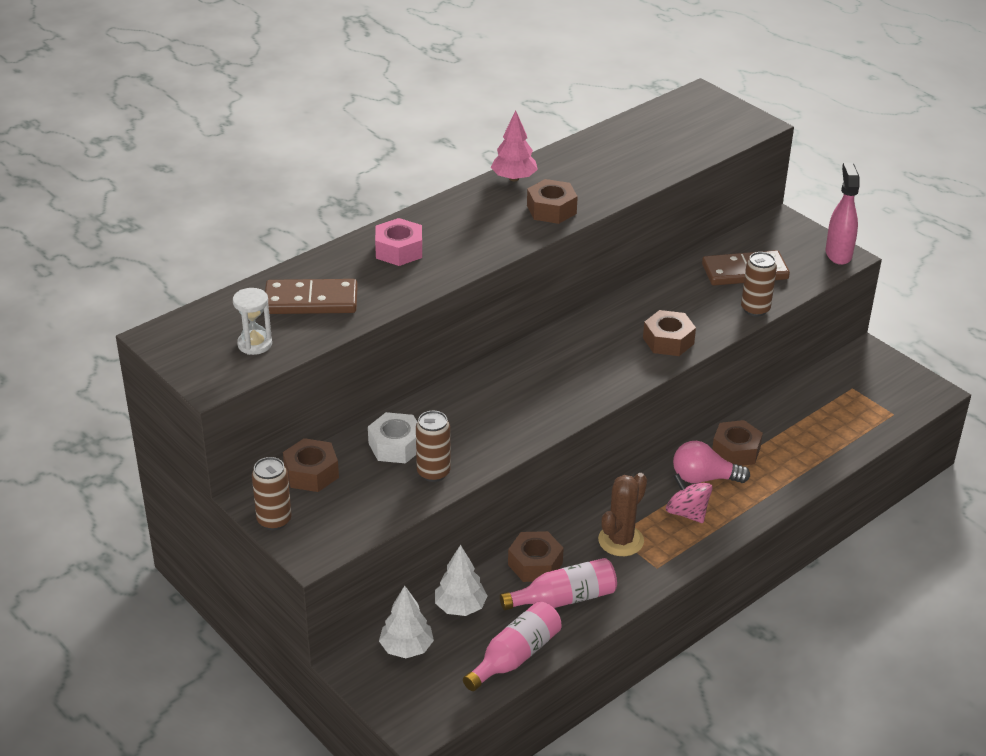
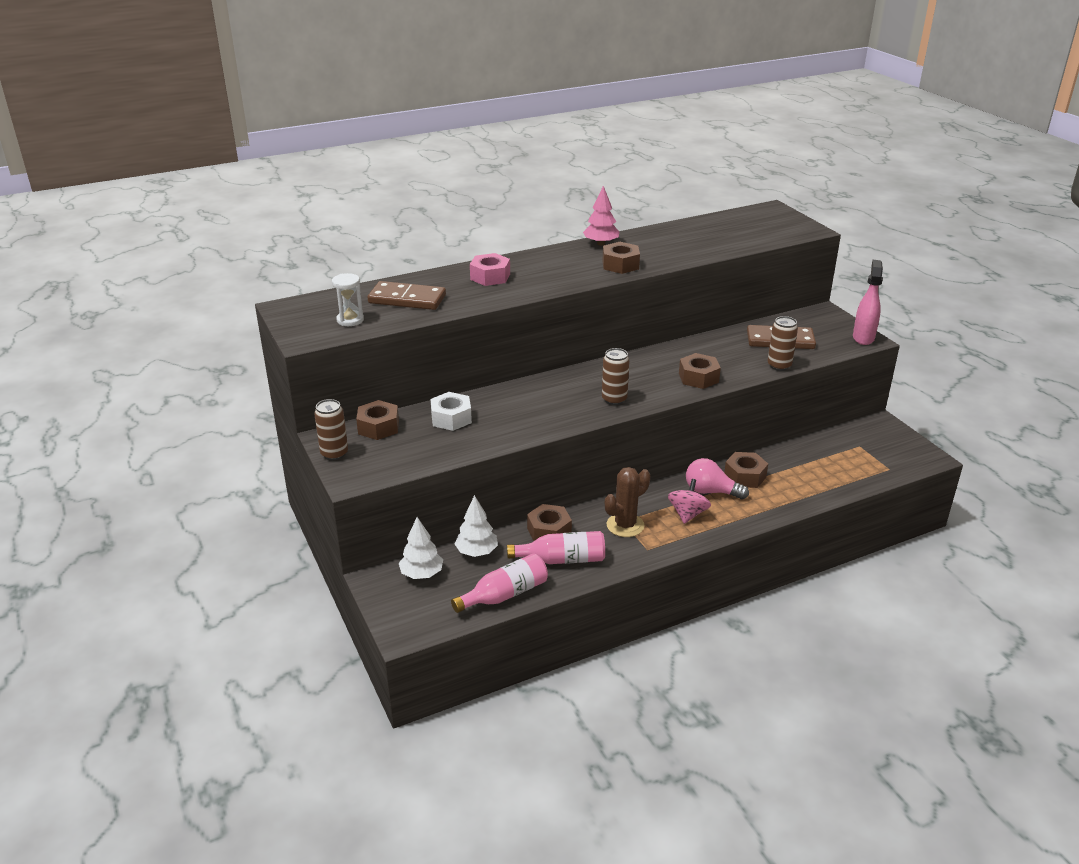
camera: 15 degrees right, 5 degrees down
(433, 472) = (471, 440): brown can -> brown can (614, 399)
(687, 513) = (687, 514): pink spinning top -> pink spinning top turned 45 degrees clockwise

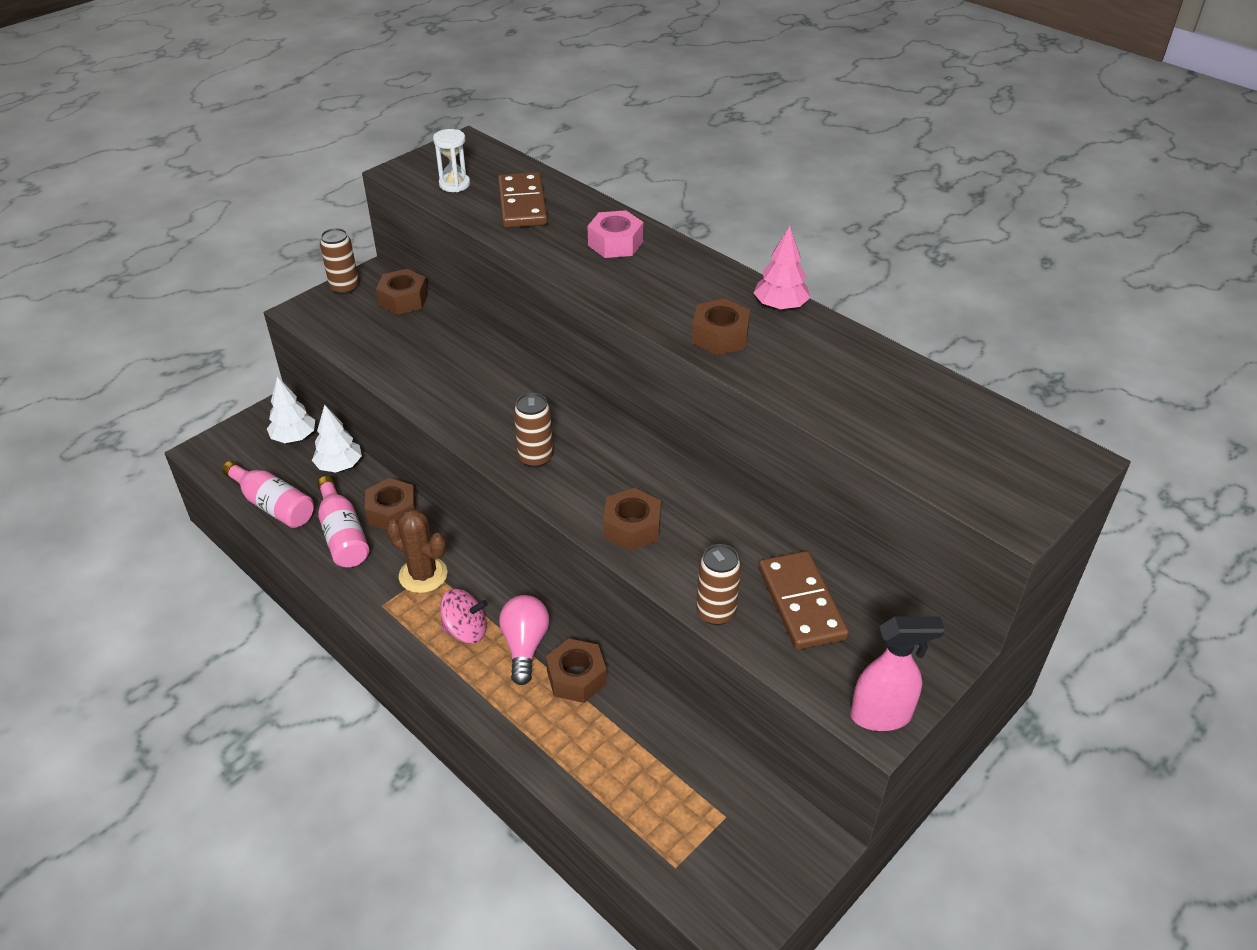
camera: 70 degrees right, 10 degrees up
(451, 418) = (439, 342): white nut -> none

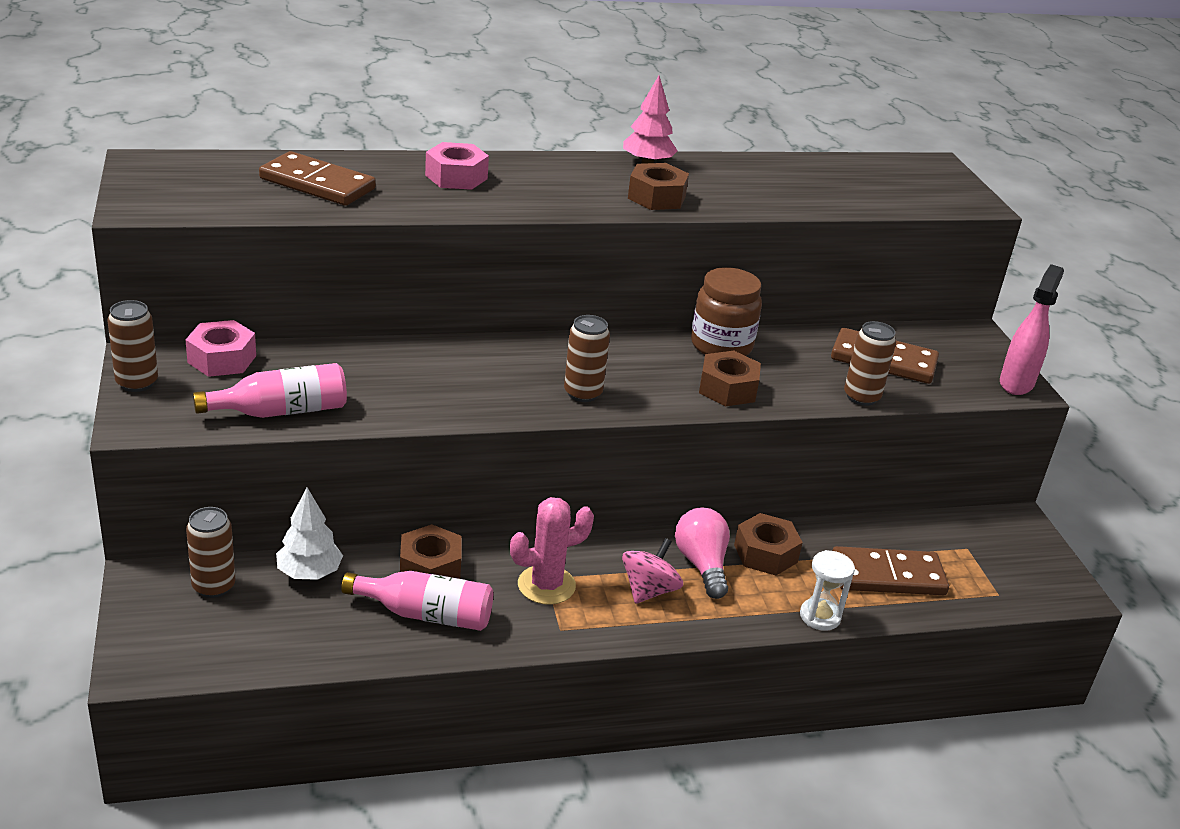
camera: 60 degrees left, 10 degrees down
(273, 505) = (314, 646): pink bottle -> pink bottle (281, 411)
(294, 437) = (213, 586): white tree -> brown can
(403, 299) = (222, 359): brown nut -> pink nut
(423, 575) = (546, 585): brown cactus -> pink cactus
(454, 184) = (218, 196): white hourglass -> white hourglass (820, 616)
(525, 646) = (702, 565): pink light bulb -> pink light bulb turned 45 degrees clockwise
(623, 771) = (888, 576): none -> brown domino
(697, 496) = (721, 346): none -> brown jar

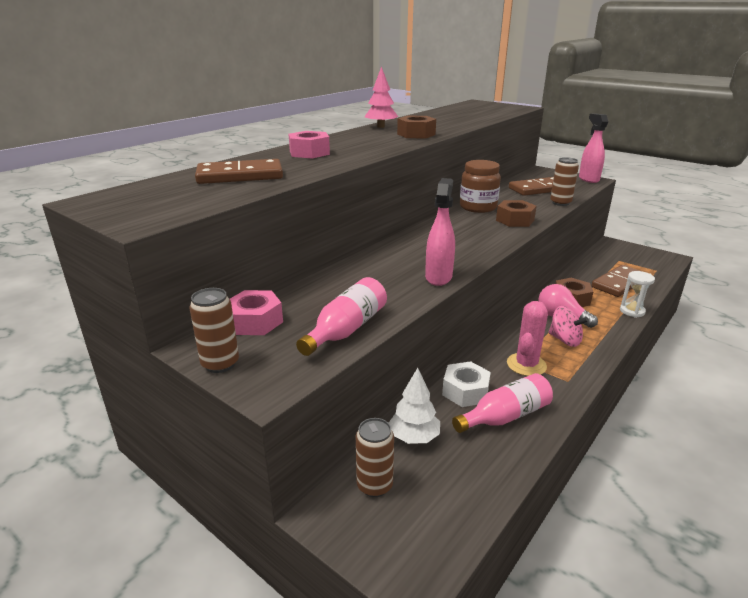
camera: 35 degrees left, 5 degrees down
(430, 567) = (465, 391): brown nut -> white nut
(471, 409) = (438, 277): none -> pink spray bottle
(583, 393) = (469, 247): brown can -> none
(649, 590) = (564, 340): pink spinning top -> pink spinning top turned 135 degrees clockwise

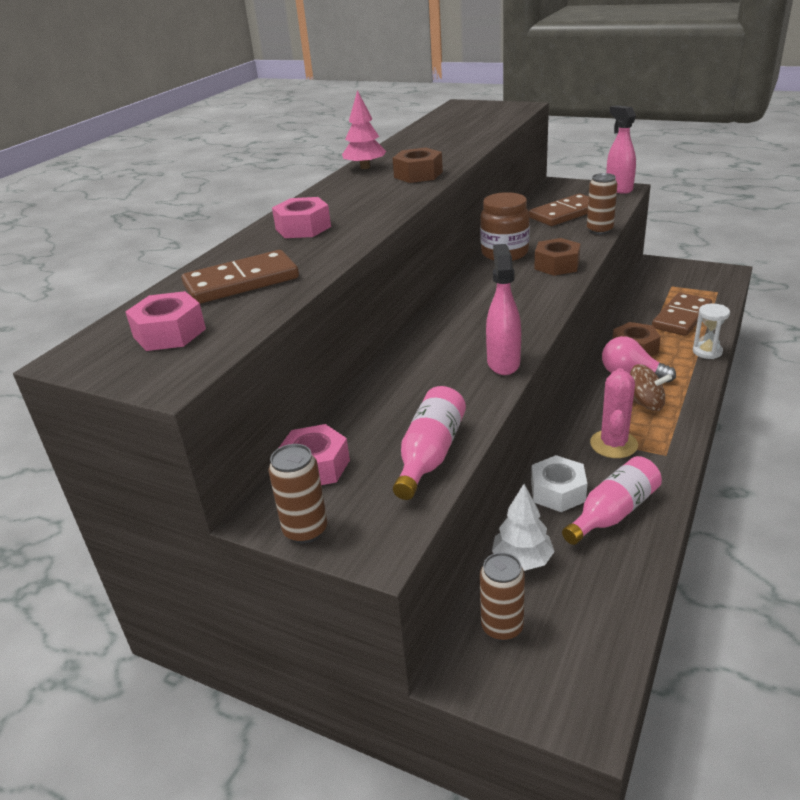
camera: 10 degrees left, 5 degrees up
(164, 197) = (169, 333): none -> pink nut
(564, 340) = (645, 404): pink spinning top -> brown spinning top

